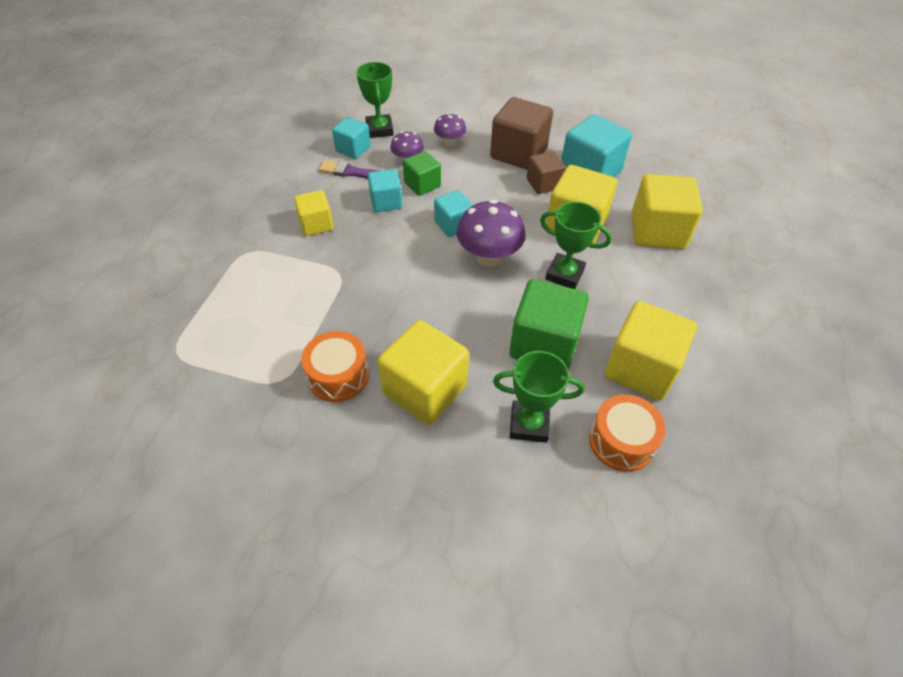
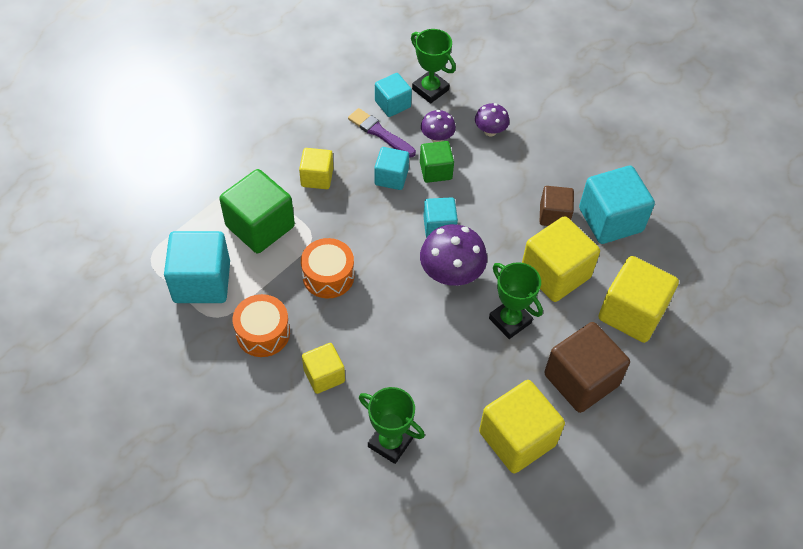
camera: 25 degrees right, 5 degrees up
(246, 353) = (202, 282): none -> turquoise cube
(379, 130) = (430, 89): green trophy -> green trophy turned 60 degrees counterclockwise
(424, 390) = (324, 375): yellow cube -> yellow cube, size x0.58
(518, 153) = (552, 169): brown cube -> brown cube (581, 380)
(544, 344) = (447, 379): green cube -> green cube (260, 226)
(621, 441) = (456, 491): orange drum -> orange drum (328, 276)

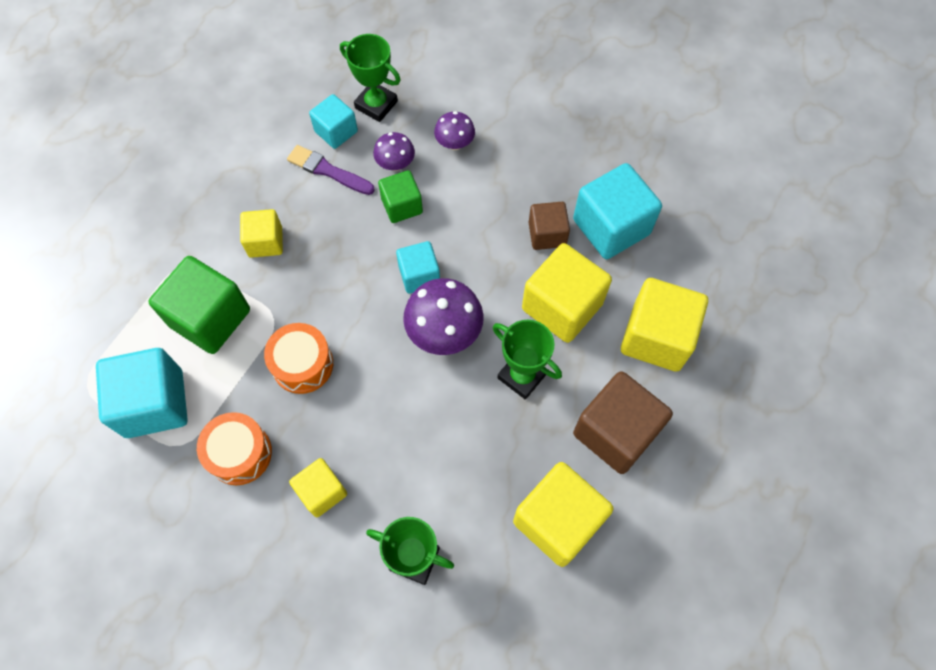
camera: 10 degrees left, 10 degrees up
(391, 177) = (352, 224): turquoise cube -> none

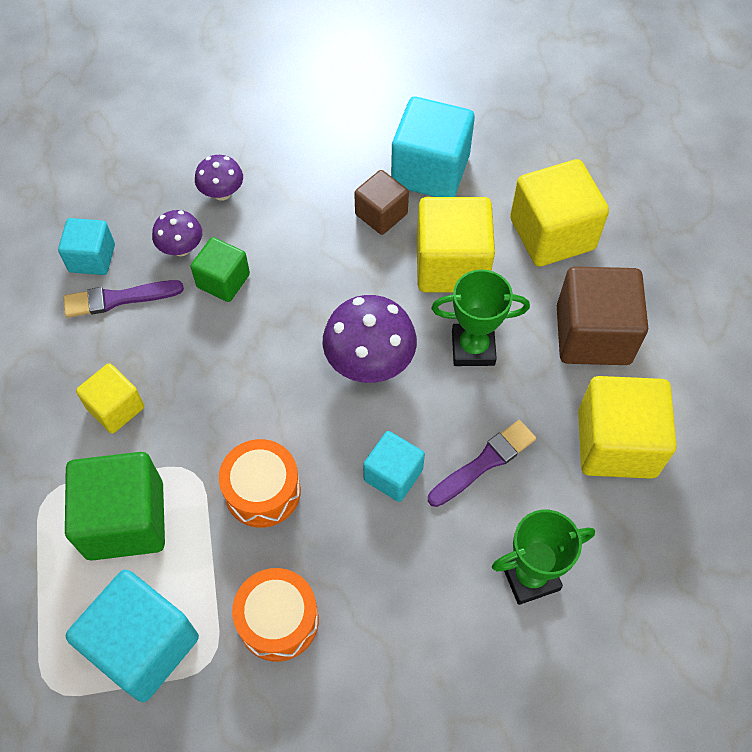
camera: 40 degrees left, 5 degrees down
(322, 492) = (391, 589): yellow cube -> none
(376, 104) = (110, 208): green trophy -> none
(419, 275) = (299, 330): turquoise cube -> turquoise cube (393, 475)
(456, 459) = (484, 462): none -> purple brush

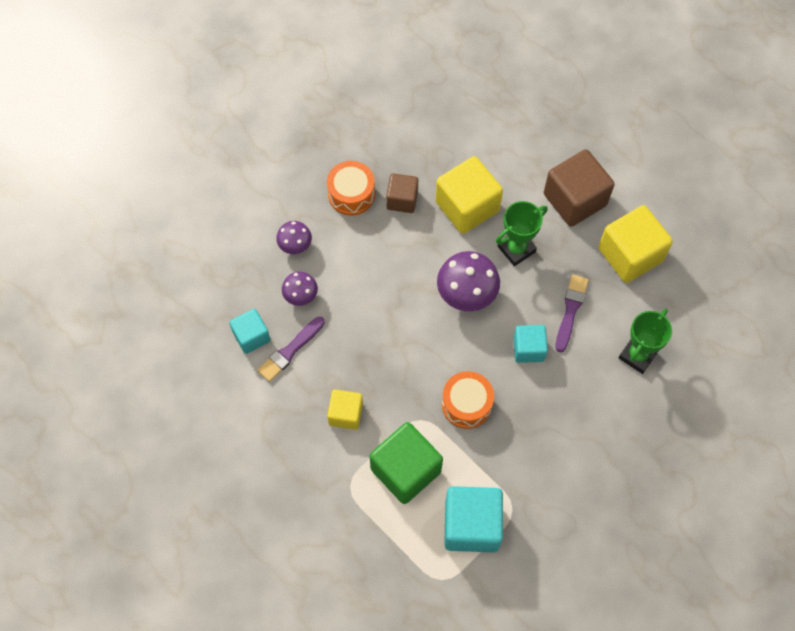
camera: 35 degrees left, 5 degrees up
(223, 281) = (343, 300): green cube -> none
(278, 620) = (530, 464): orange drum -> orange drum (351, 194)
(430, 170) = (409, 153): turquoise cube -> none
(552, 234) = (509, 151): yellow cube -> none

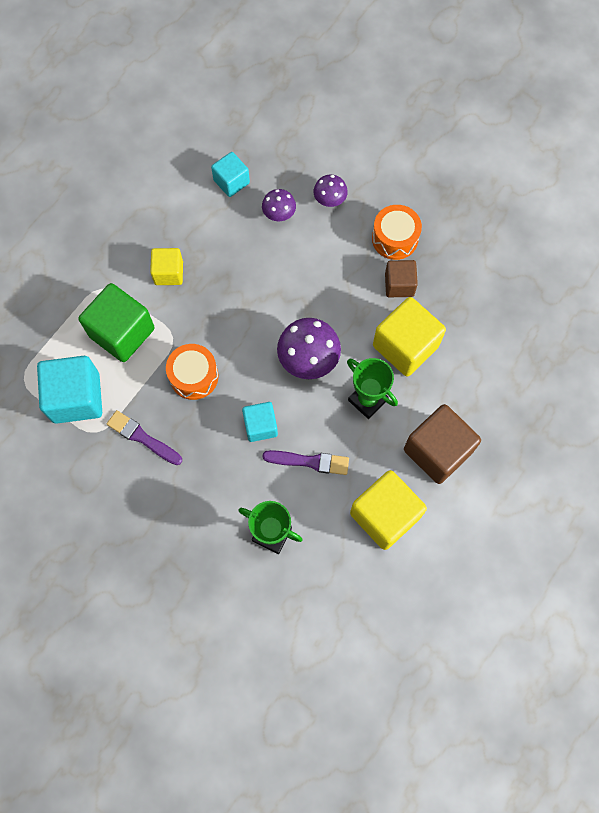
camera: 80 degrees right, 5 degrees up
(290, 351) = (223, 215): purple brush -> purple brush (142, 437)

